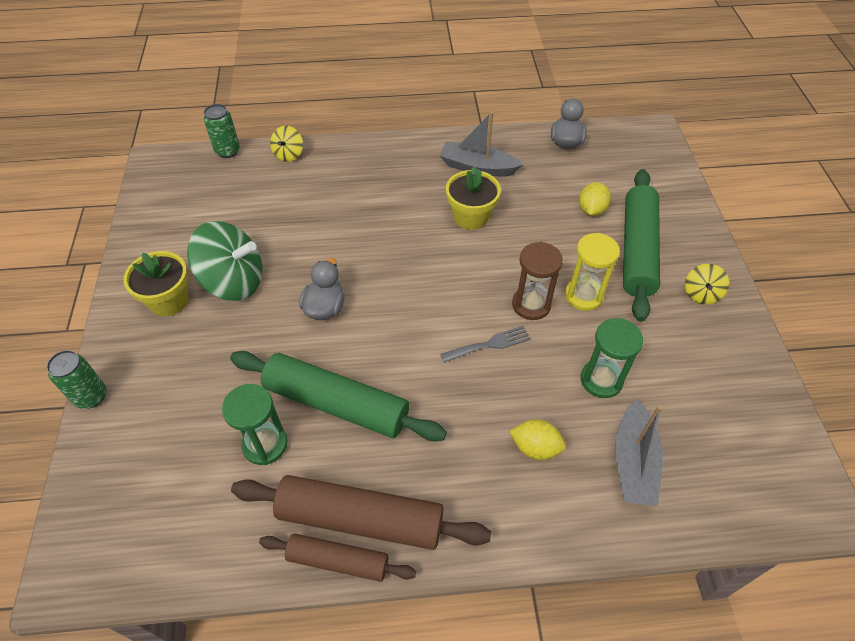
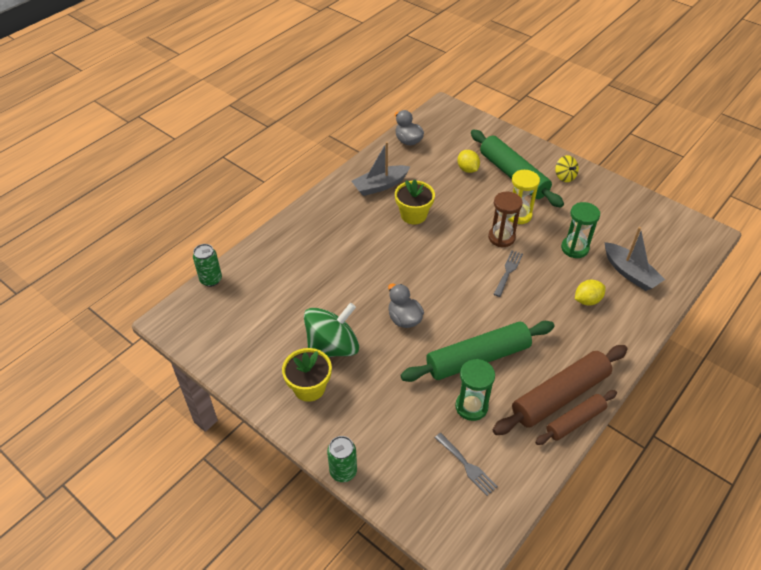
camera: 45 degrees left, 5 degrees down
(182, 496) = (467, 466): none -> grey fork
(289, 154) = (256, 254): yellow spinning top -> none

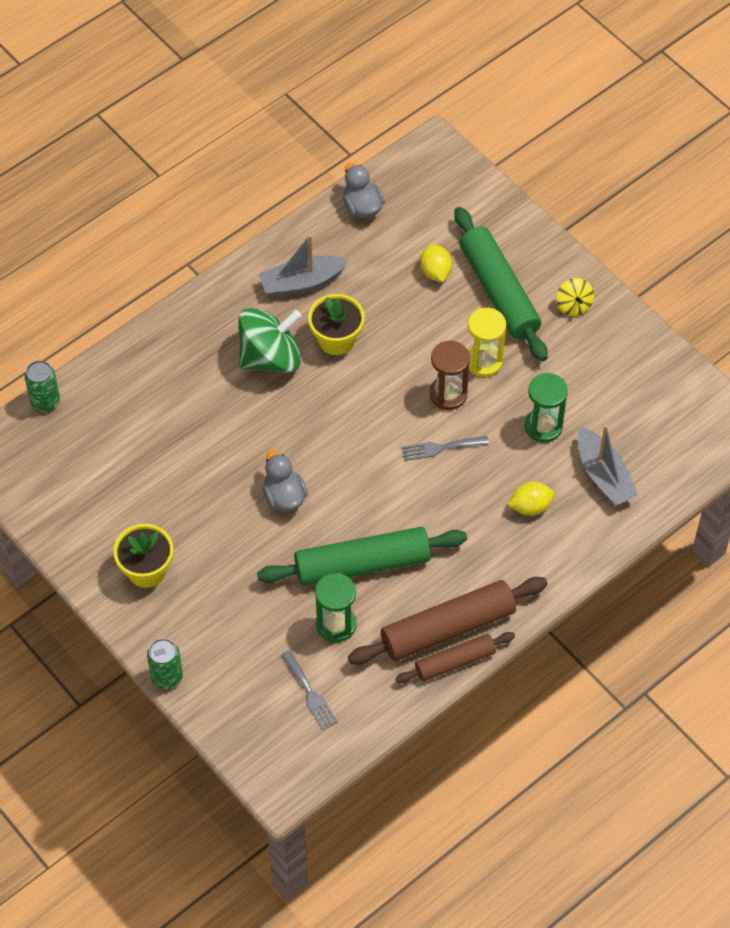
camera: 10 degrees right, 10 degrees up
(332, 347) = (185, 521): green spinning top -> green spinning top (270, 357)
(508, 271) = (440, 448): grey fork -> grey fork turned 135 degrees counterclockwise

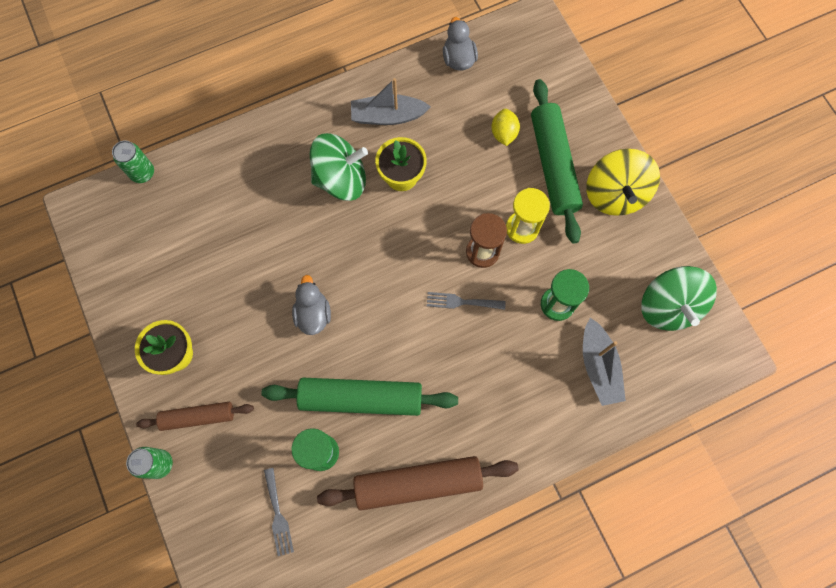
camera: 15 degrees right, 15 degrees up
(455, 662) = (415, 519): brown rolling pin -> brown rolling pin (198, 417)
(530, 506) = (525, 380): yellow lemon -> none
(573, 305) = (615, 194): yellow spinning top -> yellow spinning top, size x2.02
(660, 401) = (668, 306): none -> green spinning top

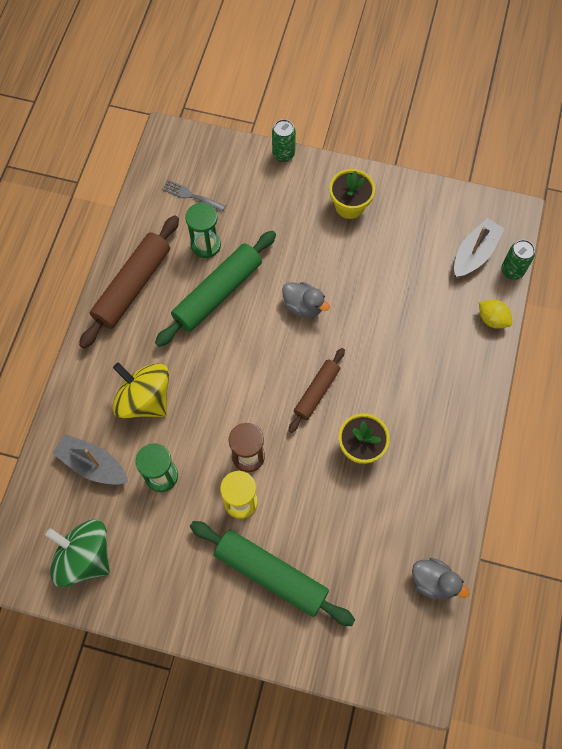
camera: 130 degrees right, 5 degrees down
(198, 417) = (294, 192): brown rolling pin -> brown rolling pin (316, 392)
(341, 179) = (395, 401): green spinning top -> none
(388, 116) = (423, 479): grey boat -> grey boat (474, 254)
(461, 302) = (224, 409): grey fork -> none
(503, 133) = (332, 559): yellow lemon -> yellow lemon (492, 319)
(615, 194) = (204, 602): yellow spinning top -> yellow spinning top (145, 399)

